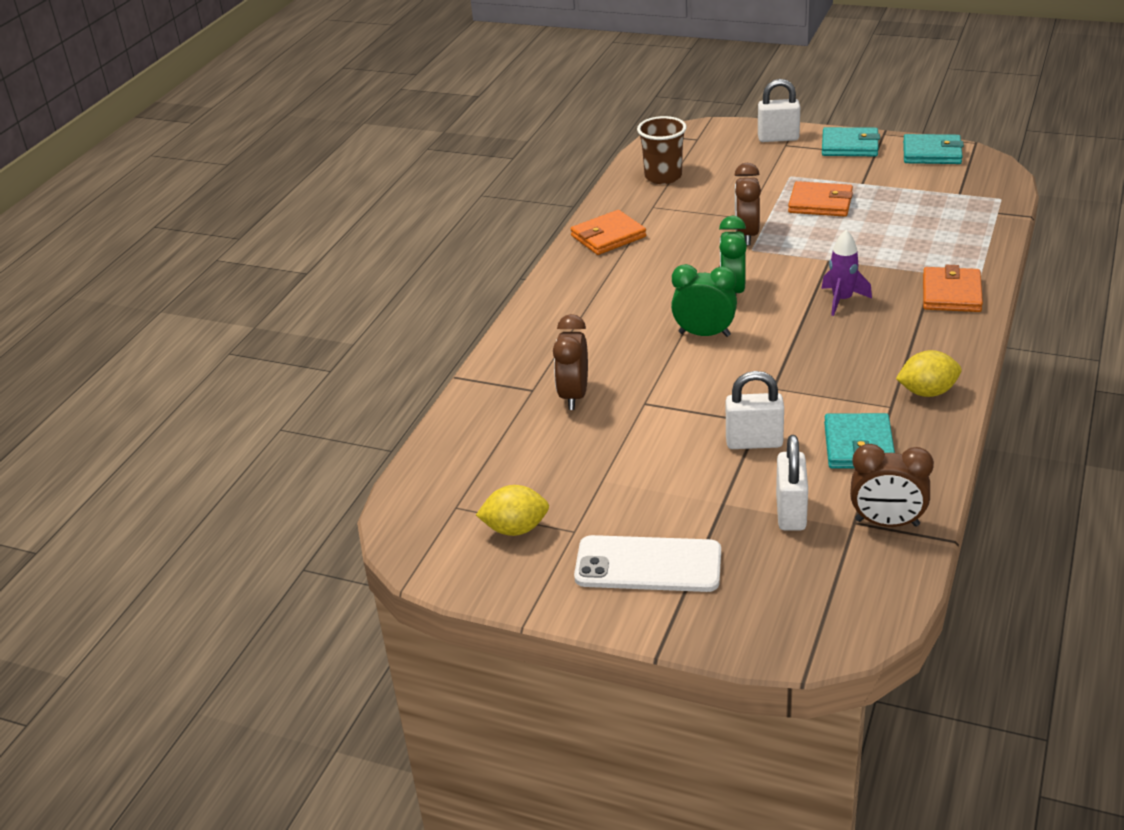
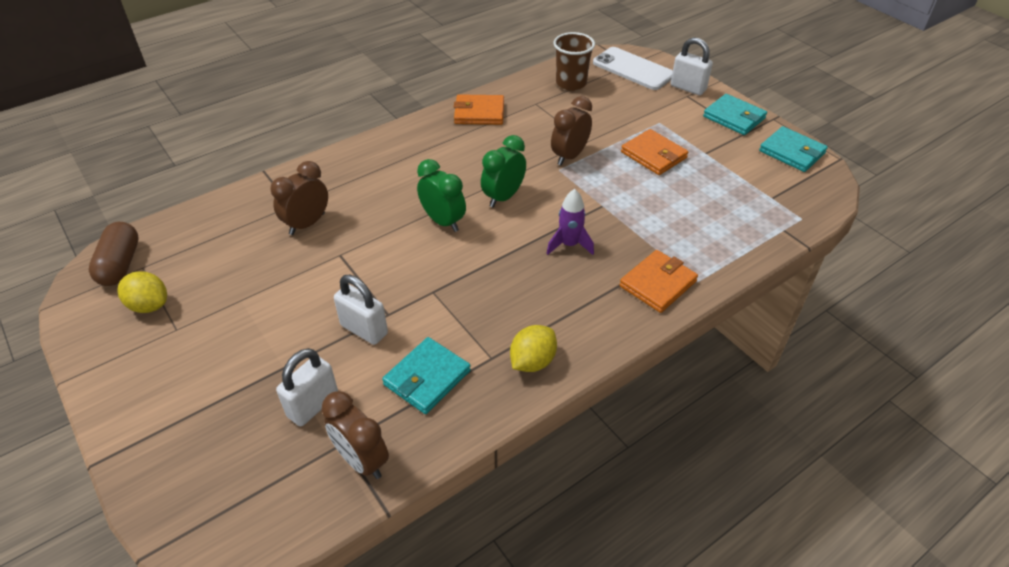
camera: 30 degrees right, 10 degrees up
(428, 516) = (120, 265): none -> brown capsule
(648, 565) = (179, 386): white phone -> white phone (633, 69)
(927, 392) = (532, 361): yellow lemon -> yellow lemon turned 75 degrees counterclockwise

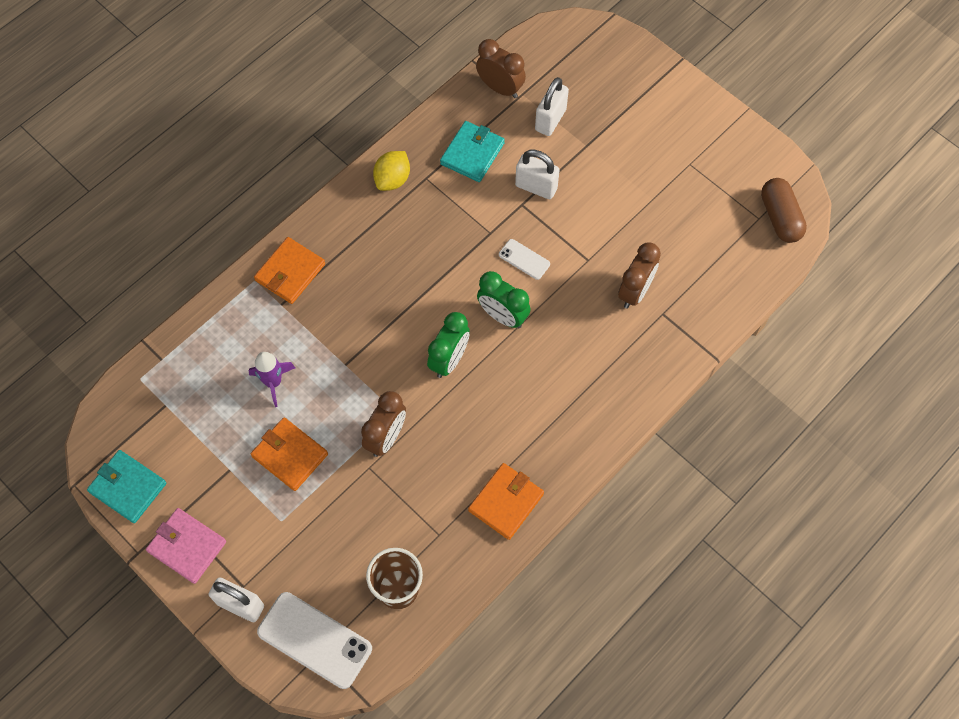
camera: 170 degrees right, 20 degrees up
(149, 305) = (726, 181): yellow lemon -> none
(405, 263) = (524, 259): none -> white phone
(479, 113) = (506, 502): orange wallet -> orange wallet turned 45 degrees counterclockwise
(569, 245) = (374, 305): purple rocket -> purple rocket (273, 382)
(734, 117) = (187, 546): turquoise wallet -> pink wallet

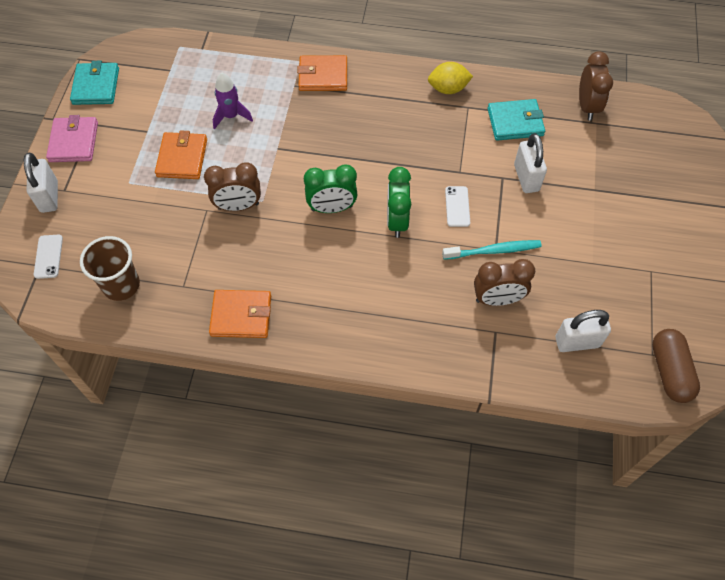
camera: 55 degrees right, 5 degrees down
(314, 640) = (48, 256): white phone -> white phone, size x0.51
(550, 120) = (593, 153): white padlock -> white padlock (577, 342)
(588, 262) = (493, 251): none -> turquoise toothbrush
(780, 217) = (669, 371): brown capsule -> brown capsule turned 45 degrees counterclockwise

